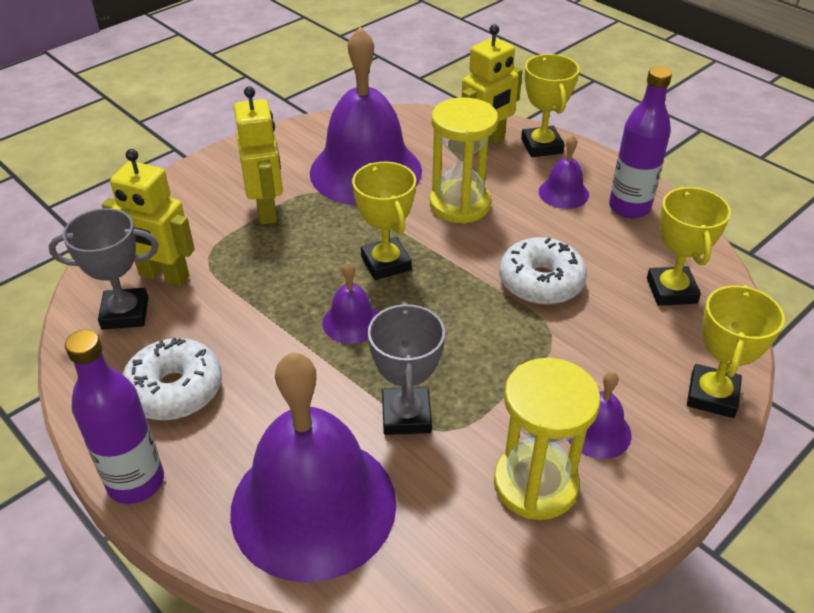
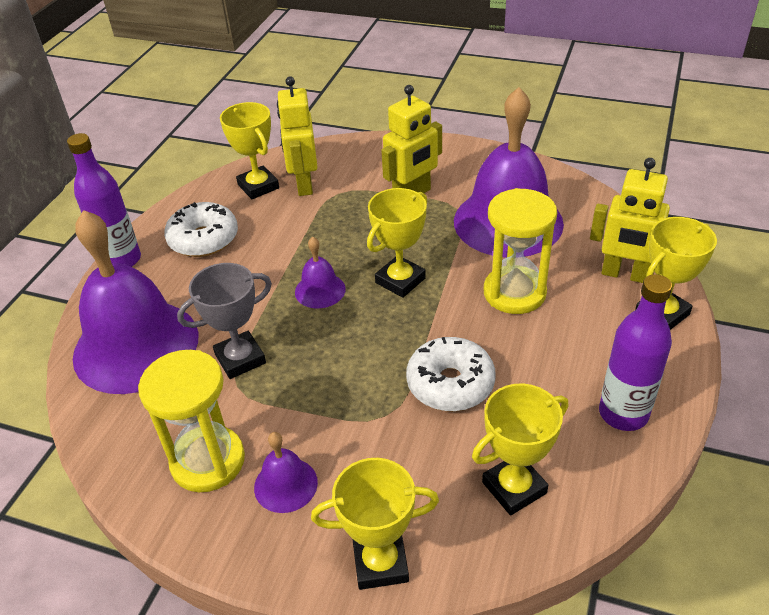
camera: 65 degrees right, 0 degrees up
(125, 313) = (258, 186): grey trophy -> yellow trophy
(563, 193) = (599, 355): purple bell -> none

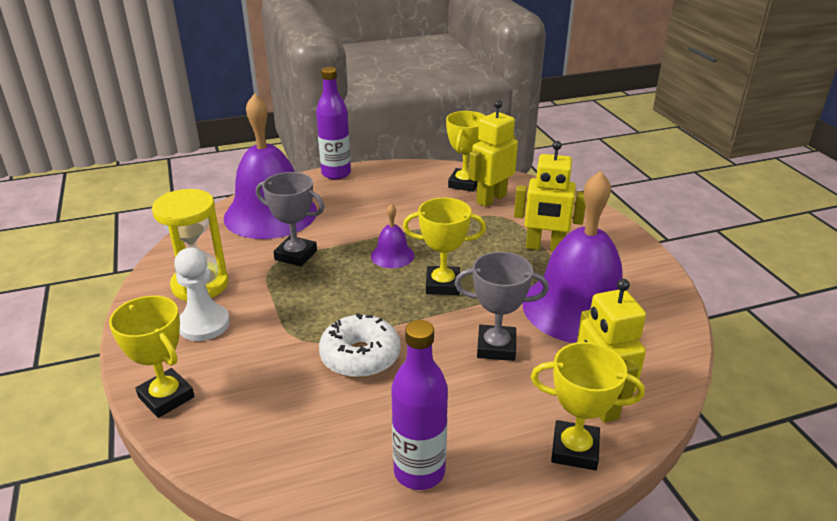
camera: 50 degrees right, 10 degrees down
(203, 239) = (388, 190): white donut -> none
(285, 484) = (204, 324): purple bell -> white pawn
(514, 293) = (496, 347): yellow hourglass -> grey trophy
(514, 488) = (282, 436): yellow trophy -> none

